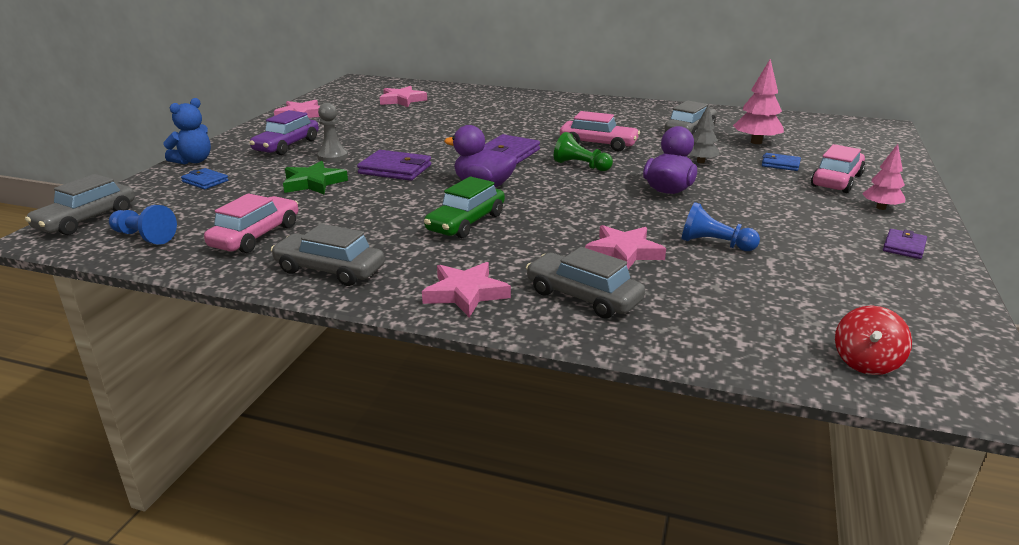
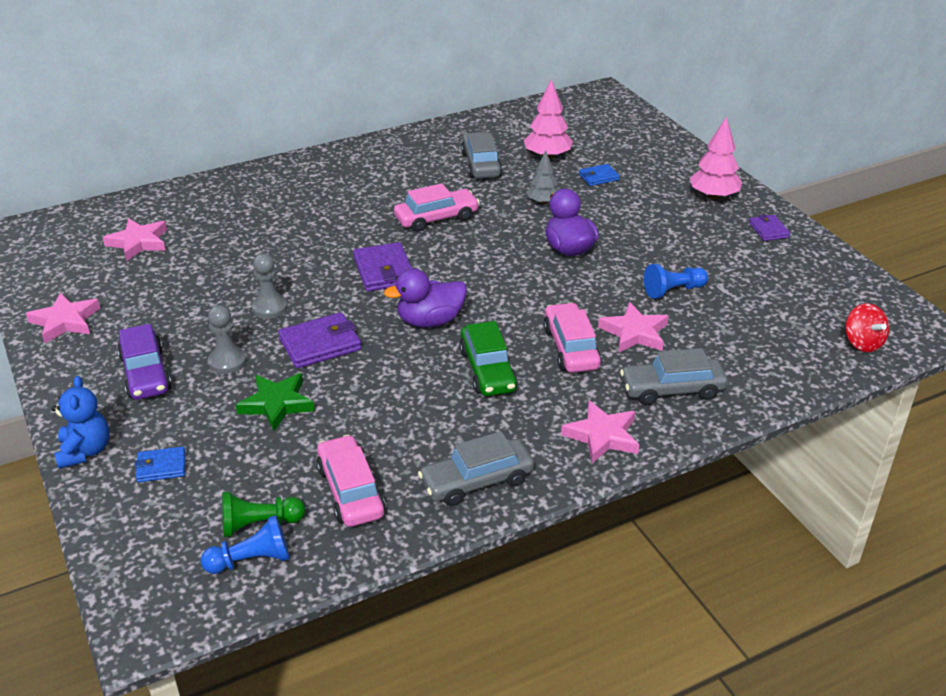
camera: 45 degrees left, 10 degrees up
(86, 219) = (143, 584): grey car -> none
(405, 145) = (270, 308): none -> grey pawn
(581, 166) = (466, 254): green pawn -> green pawn (259, 524)
(836, 181) = (655, 179): pink car -> pink car (571, 348)
(881, 208) = (713, 196): pink tree -> pink tree, size x1.52

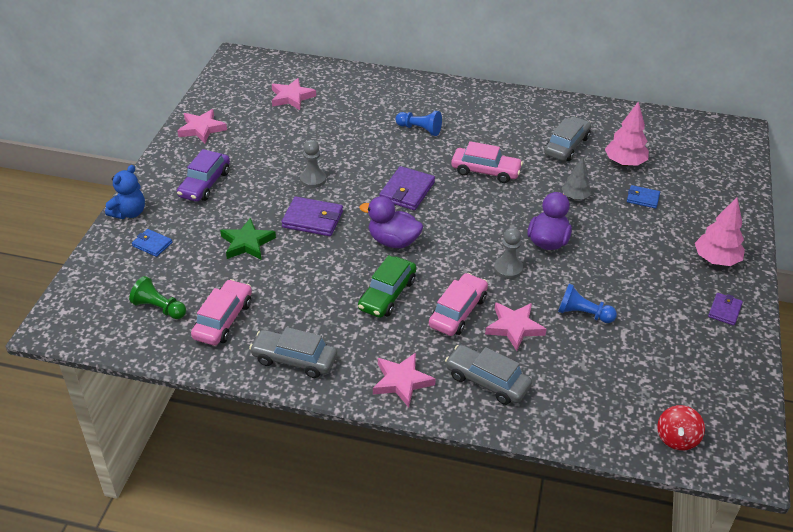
camera: 40 degrees right, 5 degrees up
(227, 361) = (252, 201): grey pawn -> grey pawn (508, 268)
(251, 560) = (134, 325): blue pawn -> blue pawn (420, 129)

